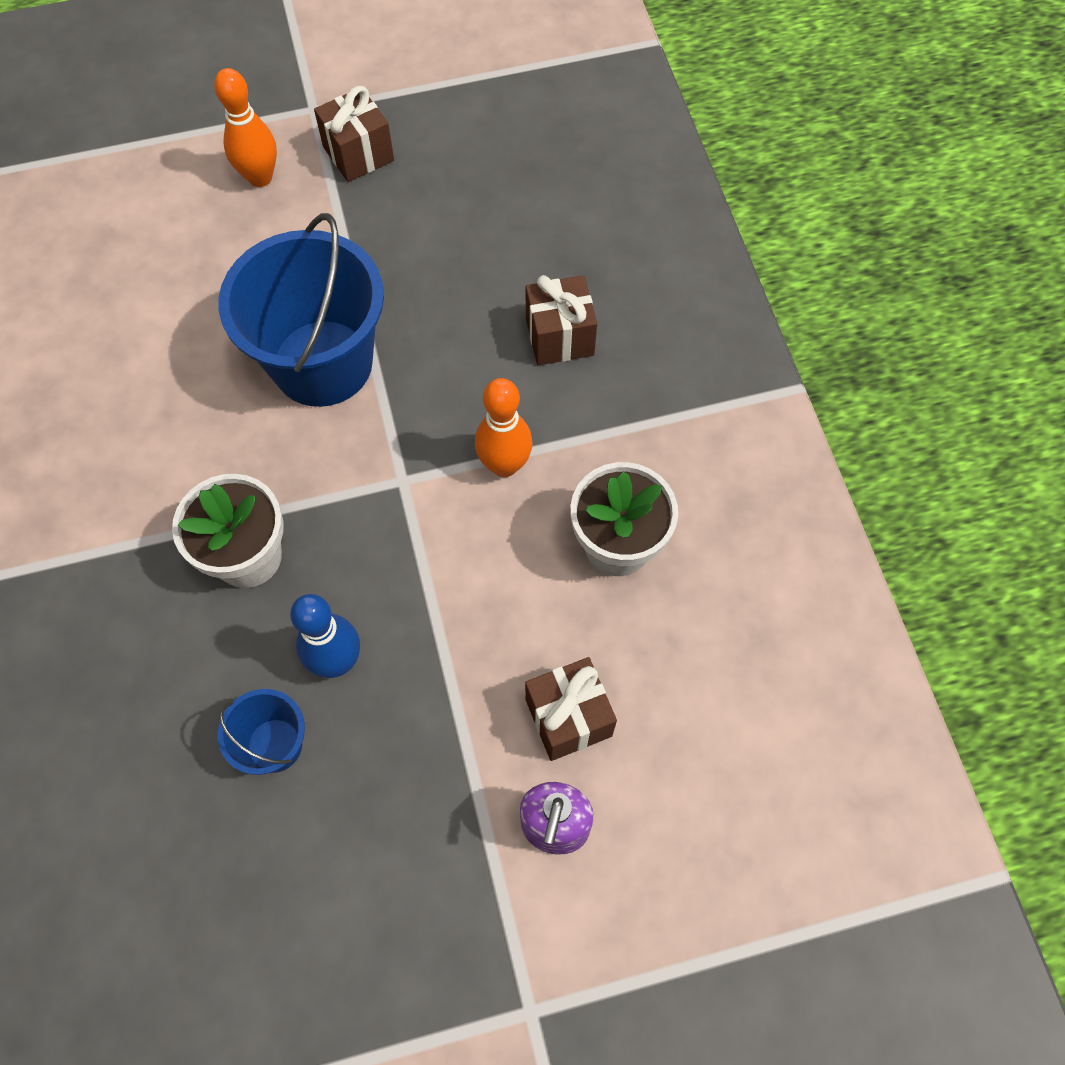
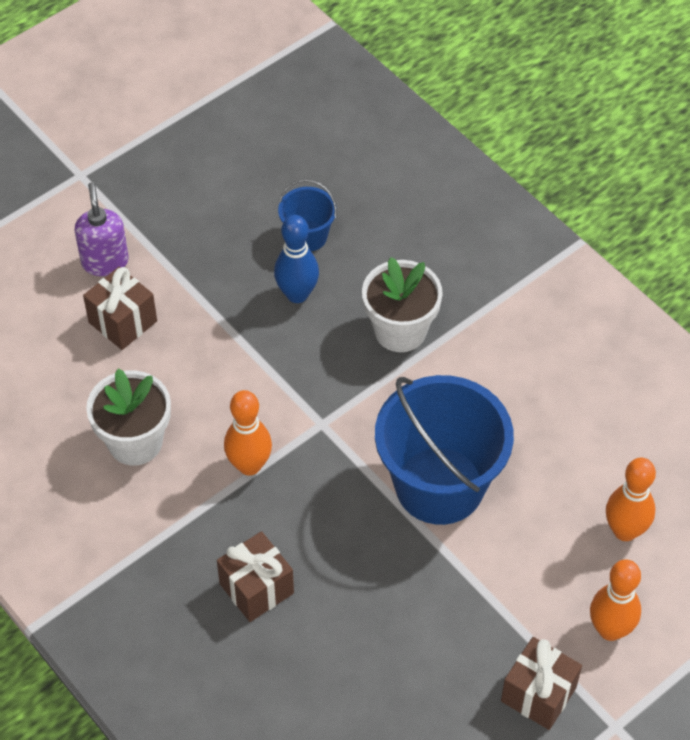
camera: 155 degrees right, 10 degrees down
(180, 250) = (625, 531): none -> orange bowling pin

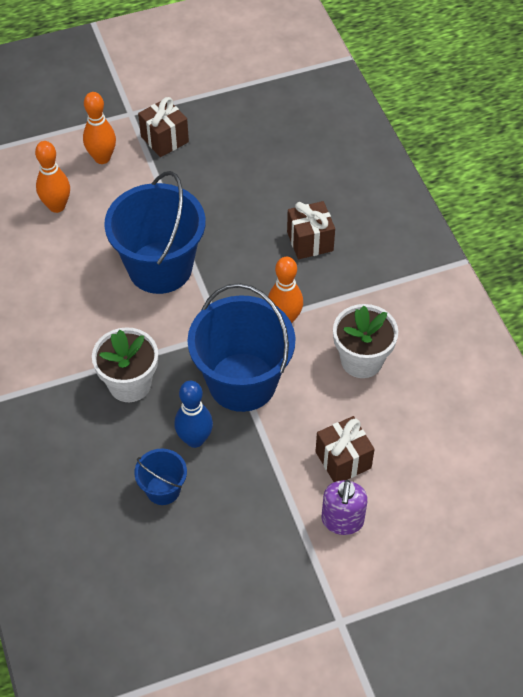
camera: 160 degrees left, 0 degrees up
(270, 372) = (242, 382): none -> blue bucket

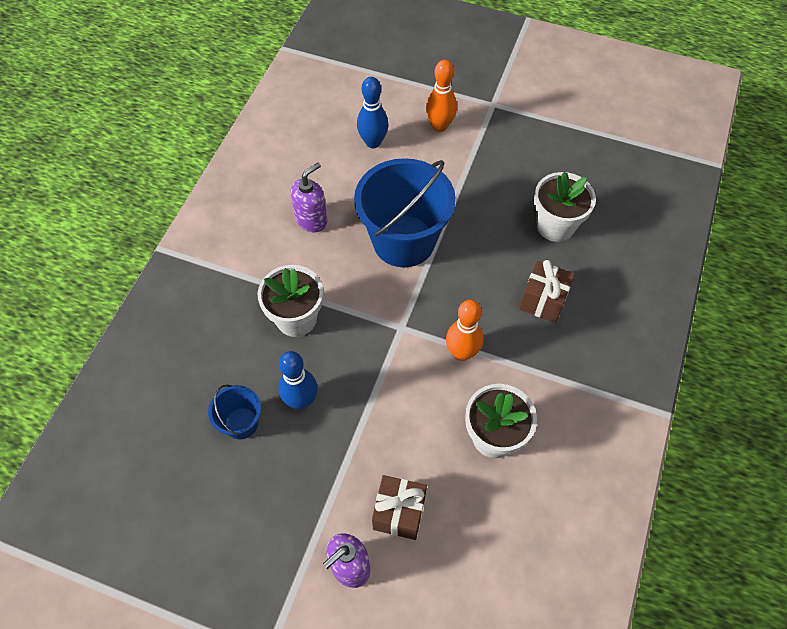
camera: 40 degrees right, 5 degrees up
(57, 206) = (373, 142): orange bowling pin -> blue bowling pin
(65, 301) = (311, 220): none -> purple soap dispenser
(164, 139) = (500, 140): brown gift -> none
(242, 382) = (380, 381): blue bucket -> none
(269, 179) = (555, 225): none -> white flower pot

